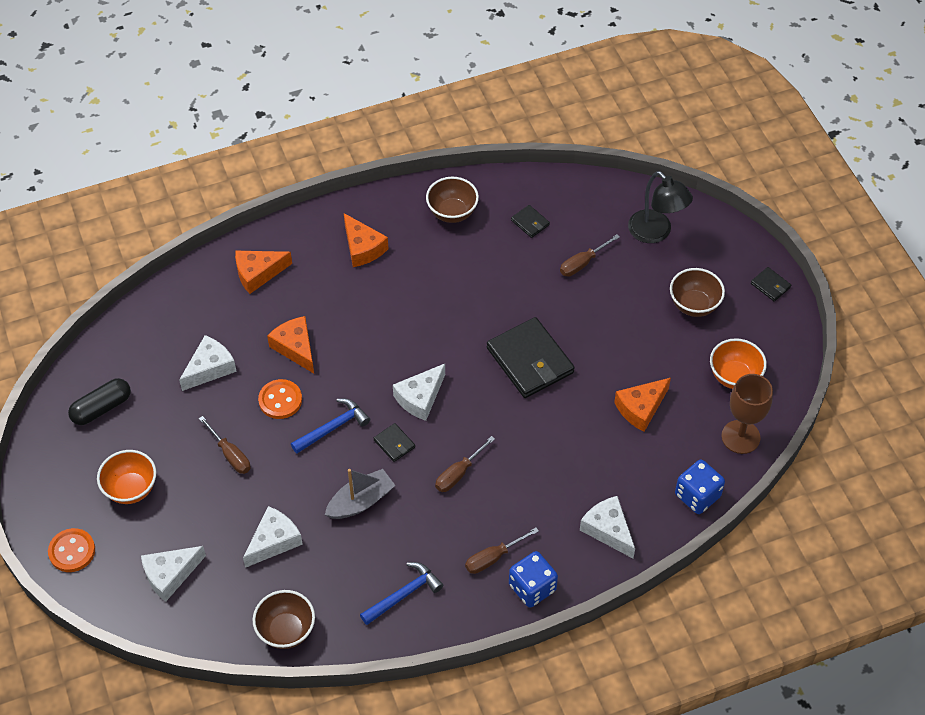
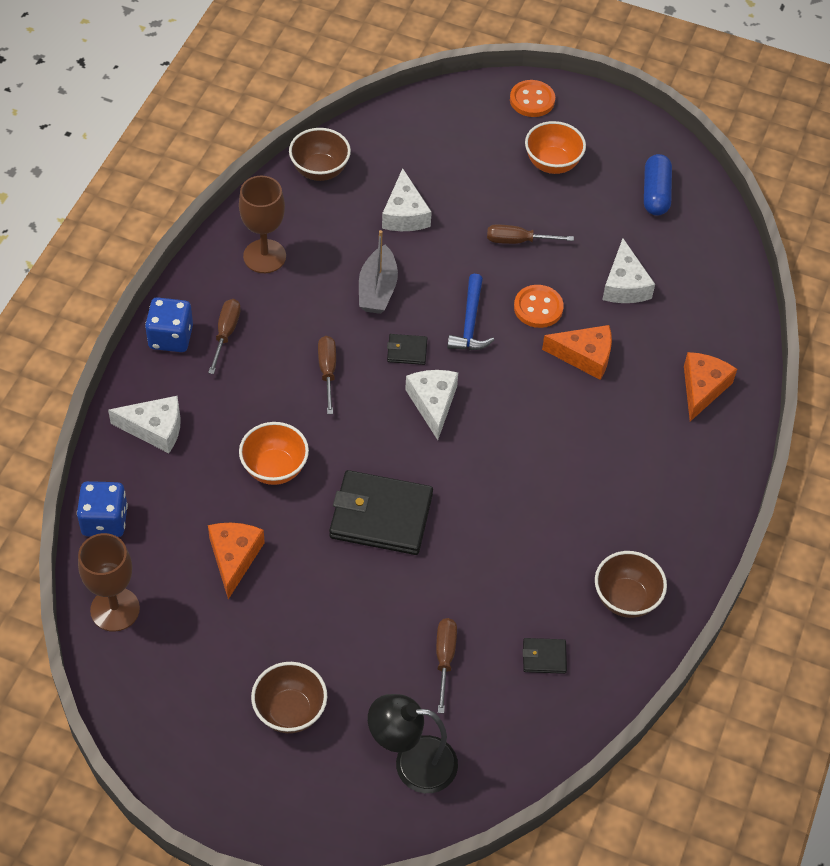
camera: 130 degrees right, 0 degrees up
(101, 408) = (655, 193): black capsule -> blue capsule
(170, 575) = (446, 139): white cheese -> none
(362, 248) = (654, 489): orange cheese -> none
(404, 594) = (264, 256): blue hammer -> brown goblet
(734, 376) = (177, 667): orange bowl -> orange bowl (274, 468)
(770, 285) = (234, 808): black wallet -> none

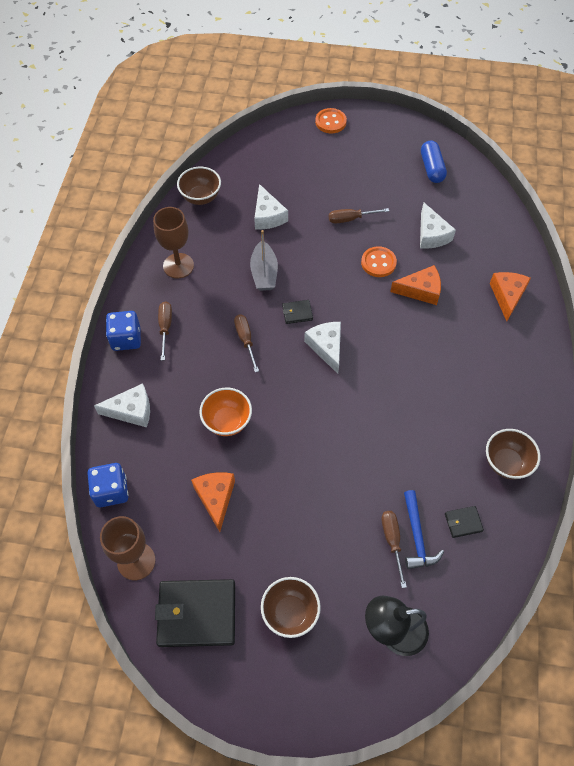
camera: 10 degrees left, 5 degrees up
(381, 516) = (314, 440): black wallet -> black wallet (197, 614)
(470, 323) = (335, 283): blue hammer -> blue hammer (417, 536)
(552, 164) = (357, 162): orange bowl -> none

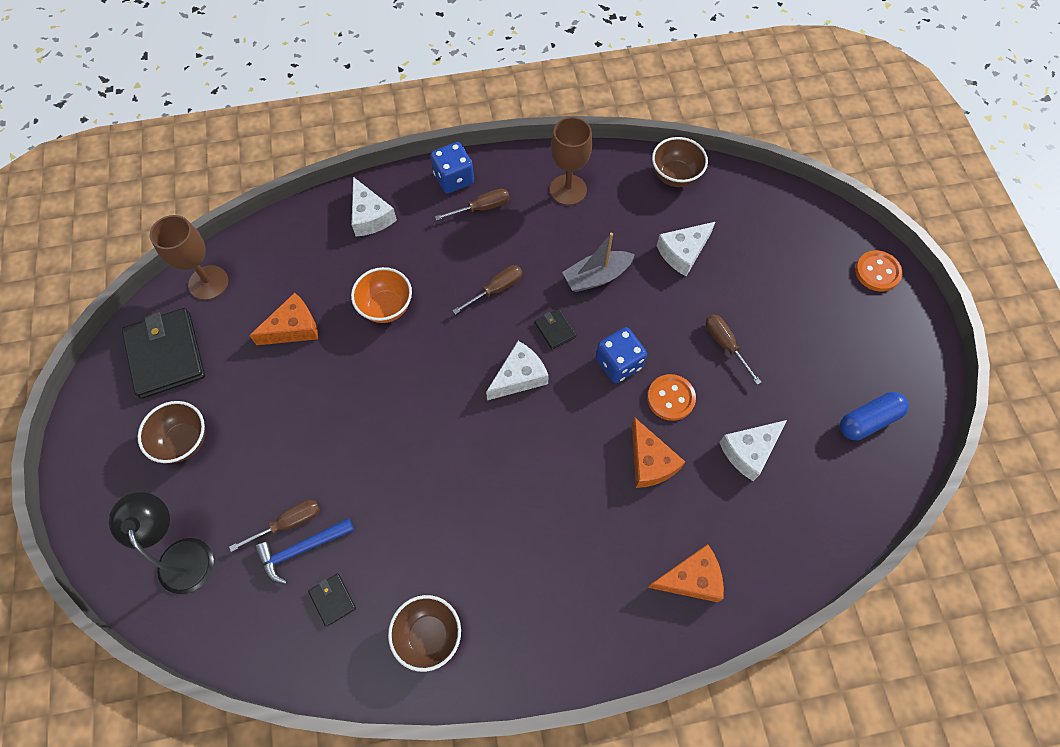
camera: 70 degrees right, 5 degrees up
(111, 491) = (276, 234): blue dice -> blue dice (618, 363)

